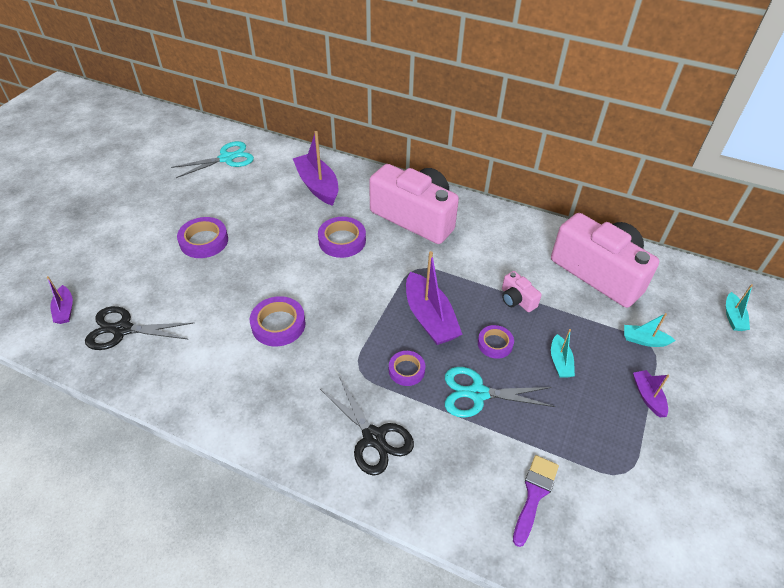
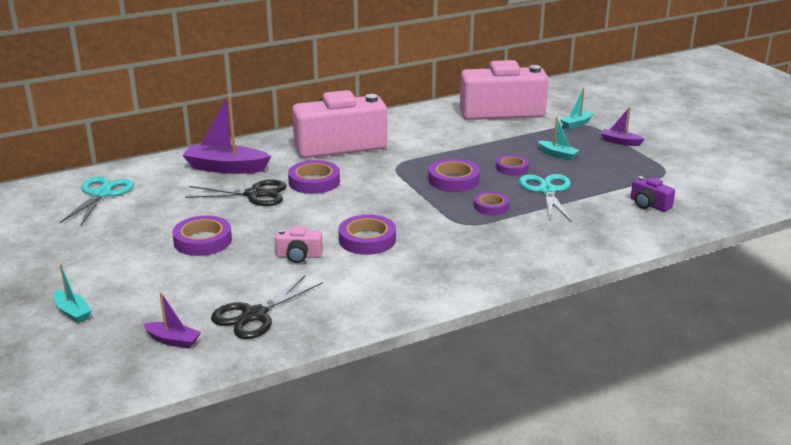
camera: 50 degrees left, 20 degrees down
(373, 437) = (536, 240): black scissors -> black scissors (254, 194)
(429, 318) = (453, 180): purple boat -> purple tape
(477, 393) = (547, 191): turquoise scissors -> turquoise scissors turned 135 degrees clockwise
(517, 299) = (483, 145): pink camera -> pink camera (299, 256)
(534, 495) = (649, 205): purple brush -> purple camera
(733, 317) = (594, 94): turquoise boat -> turquoise boat (72, 312)

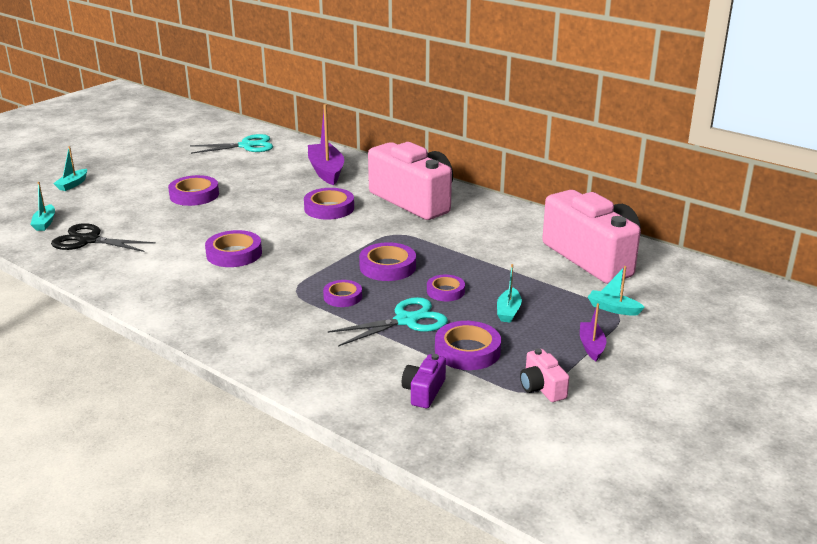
camera: 65 degrees right, 0 degrees up
(173, 340) = (45, 223): purple boat -> turquoise boat
(254, 194) = (286, 192): black scissors -> none
(299, 256) = (189, 234): pink camera -> pink camera (541, 387)
(603, 179) = (467, 351): none -> purple tape

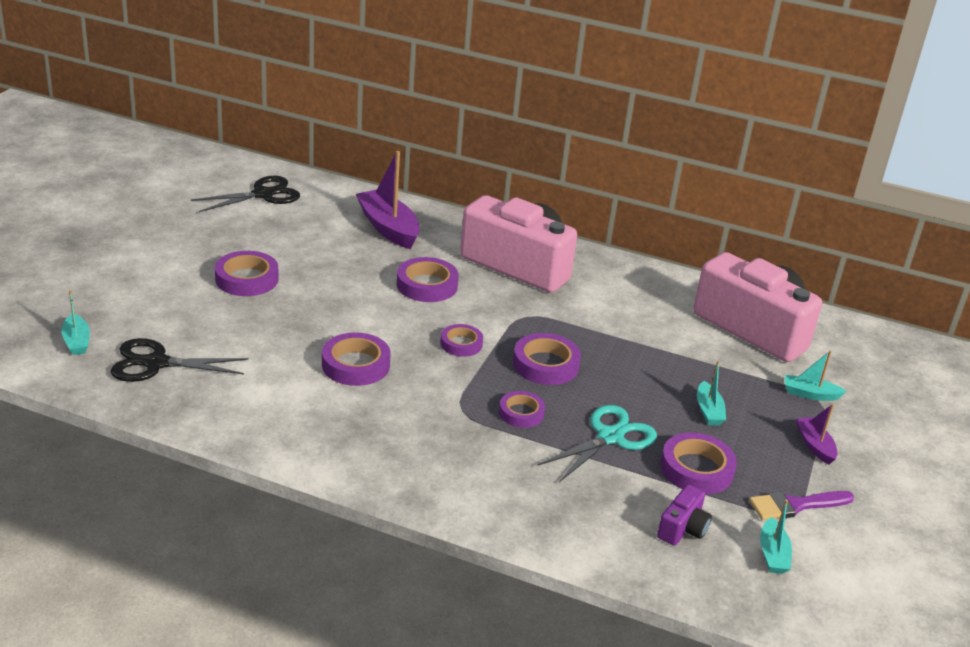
camera: 20 degrees left, 5 degrees up
(72, 184) = (71, 275): turquoise boat -> turquoise boat (772, 554)
(247, 146) = (263, 194): turquoise scissors -> black scissors
(424, 391) = (683, 528): purple camera -> purple camera turned 150 degrees counterclockwise
(445, 291) = (628, 392): purple tape -> purple tape (461, 344)
(541, 387) = (795, 505): pink camera -> purple brush

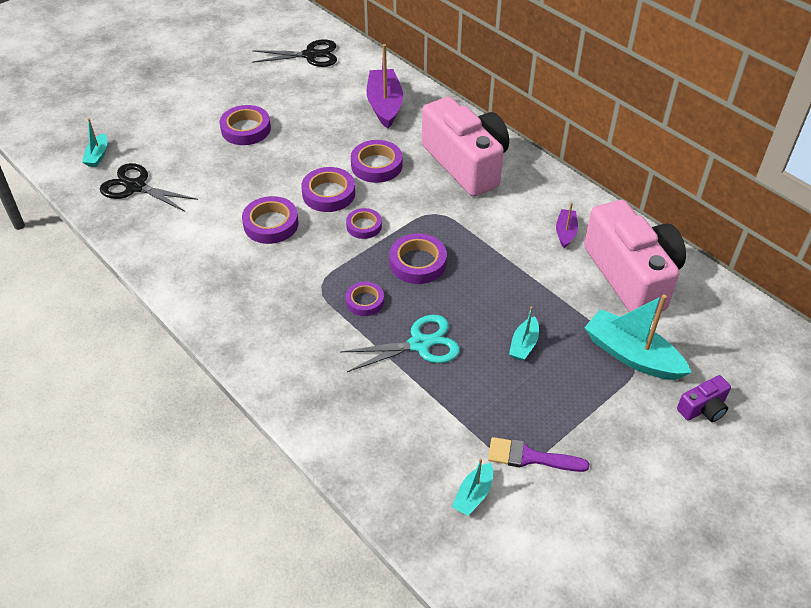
camera: 30 degrees right, 15 degrees up
(683, 528) = (416, 445): purple camera -> purple camera (703, 408)
(696, 469) = (470, 395): purple tape -> purple tape (328, 193)
(810, 394) = (631, 355): turquoise boat -> turquoise boat, size x1.92
(814, 445) = (594, 406): purple boat -> purple boat (565, 232)

